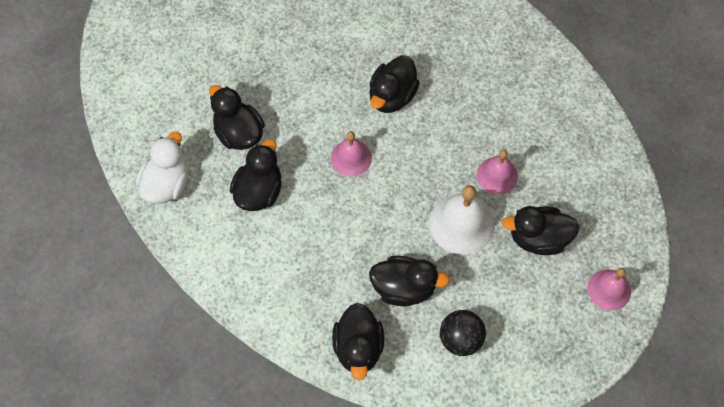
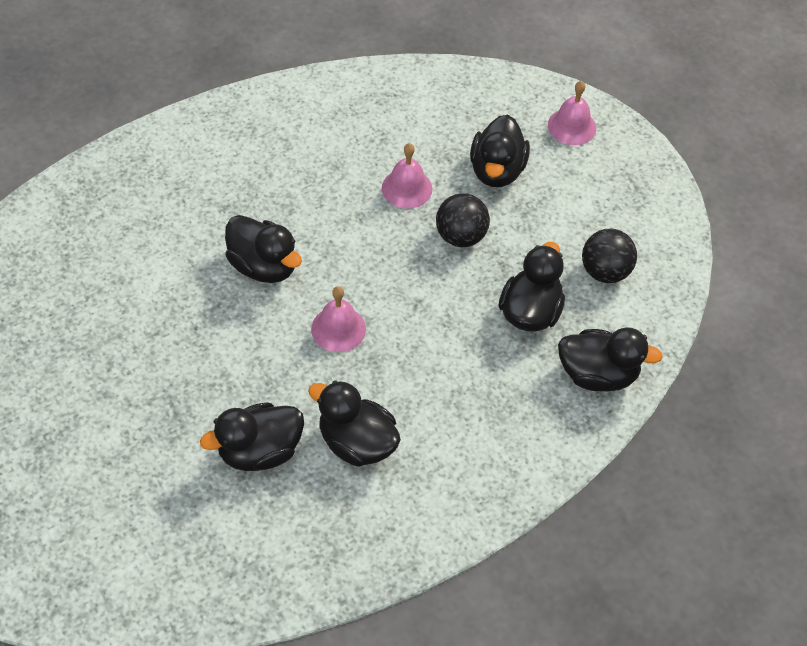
camera: 80 degrees left, 10 degrees down
(167, 184) = (312, 556): white duck -> none
(462, 224) = (460, 236): white bell -> black ball

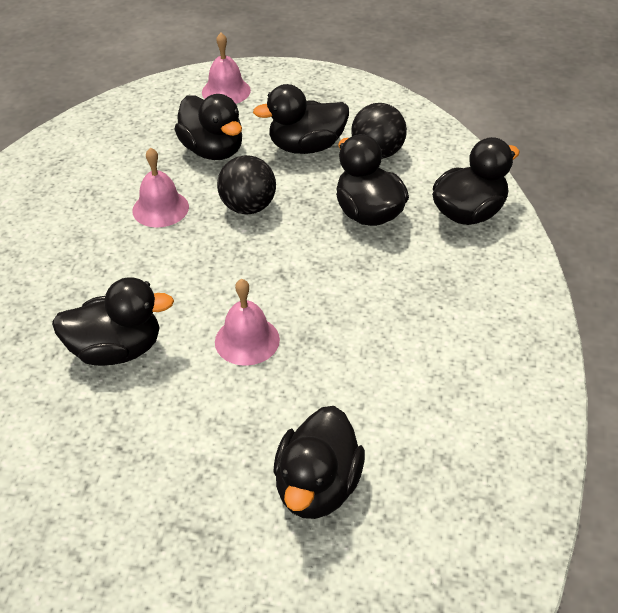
camera: 45 degrees left, 10 degrees down
(356, 443) = (383, 405): black duck -> black duck (306, 147)

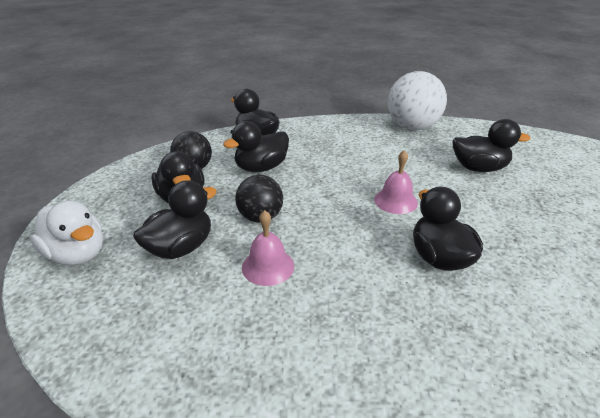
camera: 100 degrees left, 10 degrees down
(226, 91) = (77, 254): pink bell -> white duck
(506, 438) = (412, 127): none -> white ball

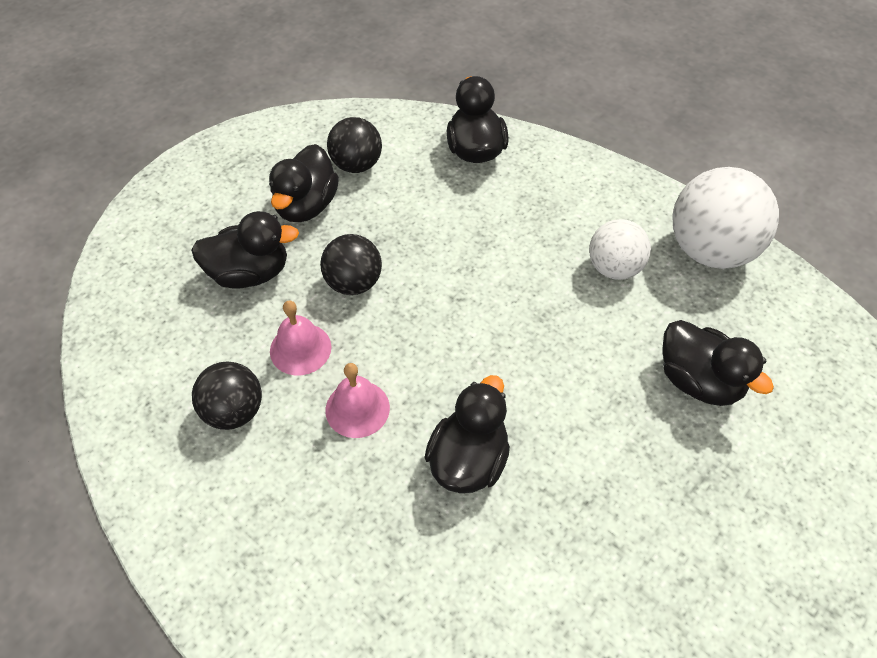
camera: 40 degrees right, 20 degrees up
(77, 254) = (167, 223): white duck -> none
(261, 168) = (427, 208): black duck -> none
(264, 330) = (234, 411): none -> black ball
(384, 149) = (614, 268): none -> white ball
(395, 201) = (519, 357): pink bell -> pink bell (357, 409)

